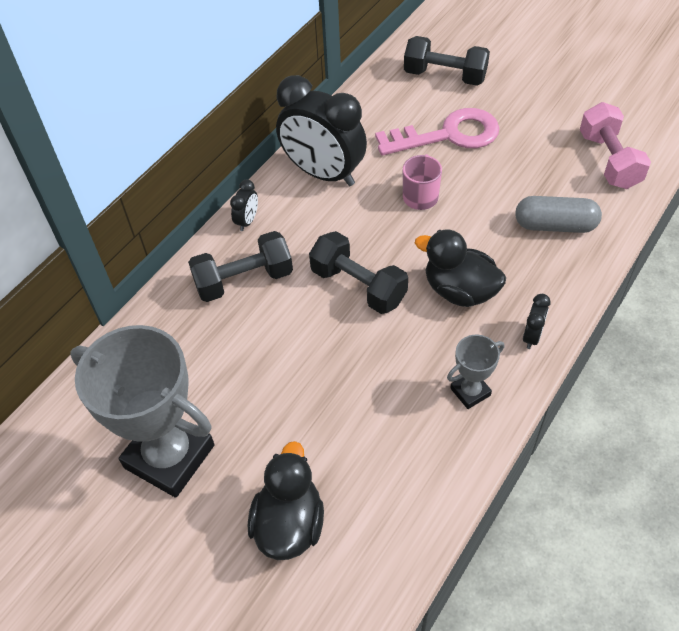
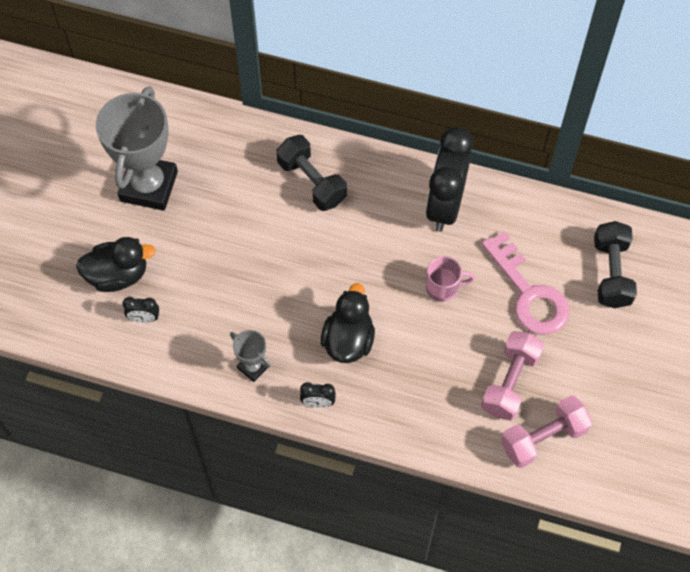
camera: 70 degrees right, 10 degrees up
(247, 221) = (373, 164): black clock -> black clock (144, 318)
(358, 286) = (330, 264): black dumbbell -> none
(543, 170) = (510, 382): none -> pink dumbbell
(555, 225) = (444, 402): grey capsule -> none

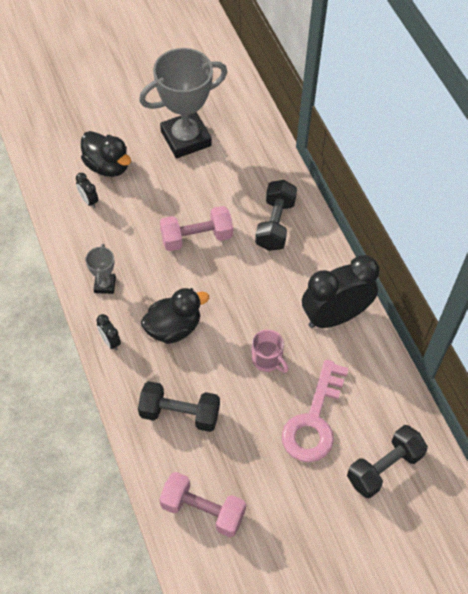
camera: 50 degrees right, 5 degrees down
(438, 394) = (180, 413): none -> black dumbbell
(510, 382) = (229, 456): pink dumbbell -> pink dumbbell (196, 237)

